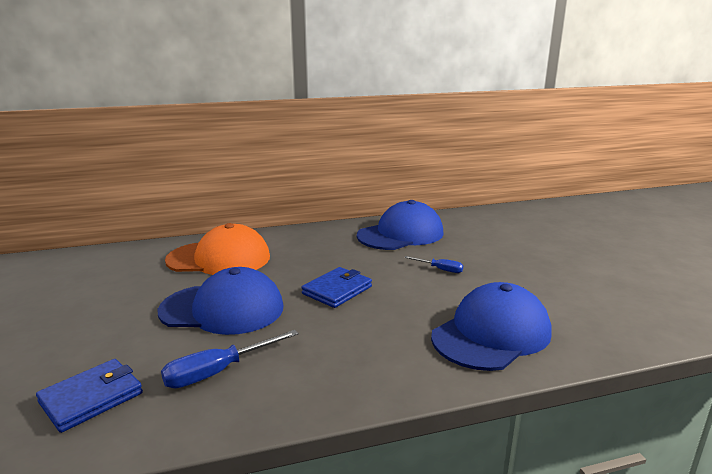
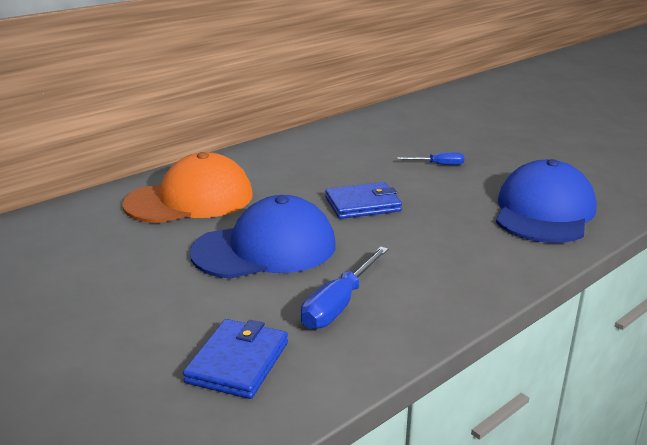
camera: 25 degrees left, 5 degrees up
(337, 290) = (363, 204): blue wallet -> blue wallet turned 60 degrees clockwise
(401, 234) = (361, 137): blue cap -> none

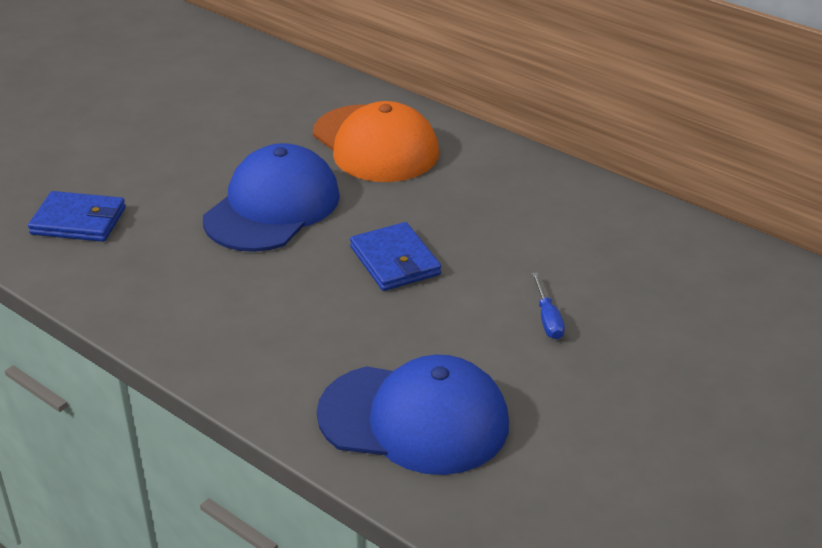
camera: 80 degrees right, 10 degrees up
(265, 248) = (272, 207): blue cap -> blue cap turned 120 degrees counterclockwise
(339, 304) = (167, 264): blue screwdriver -> none

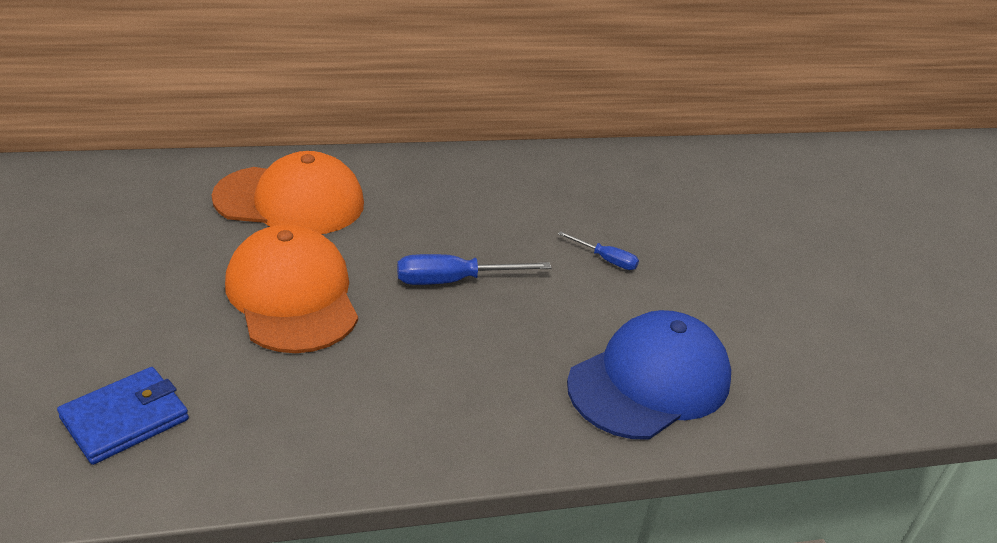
camera: 55 degrees left, 0 degrees up
(272, 207) = (292, 295): blue cap -> orange cap
(395, 261) = (454, 281): blue wallet -> blue screwdriver

